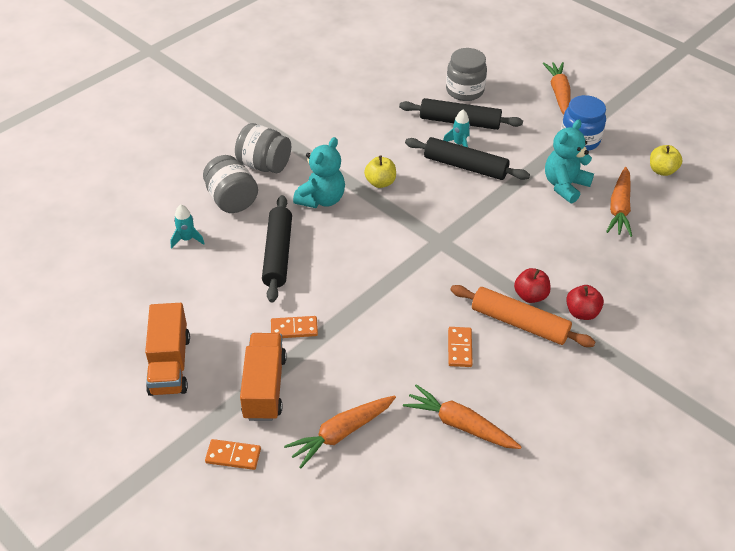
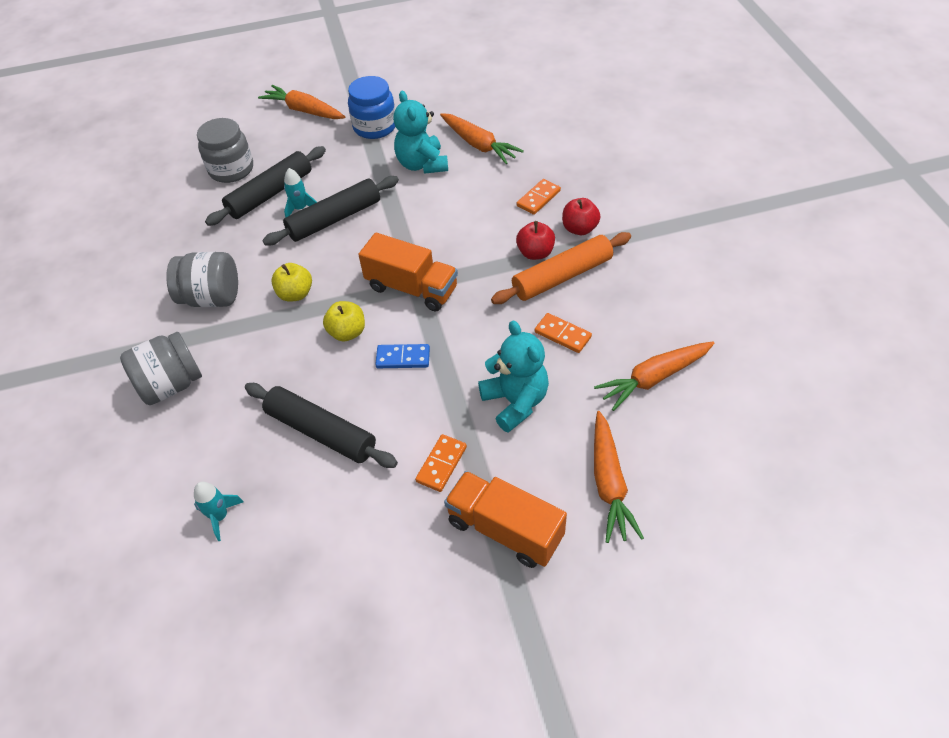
camera: 55 degrees left, 5 degrees up
(170, 364) = (406, 619): orange truck -> orange truck (412, 288)
(232, 200) = (197, 441): grey jar -> grey jar (212, 298)
(233, 456) = (582, 603): orange domino -> orange domino (538, 198)
(321, 199) = (274, 355): turquoise teddy bear -> turquoise teddy bear (515, 402)
(368, 266) = (403, 358): none -> blue domino
(662, 170) = (458, 98): yellow apple -> yellow apple (347, 332)

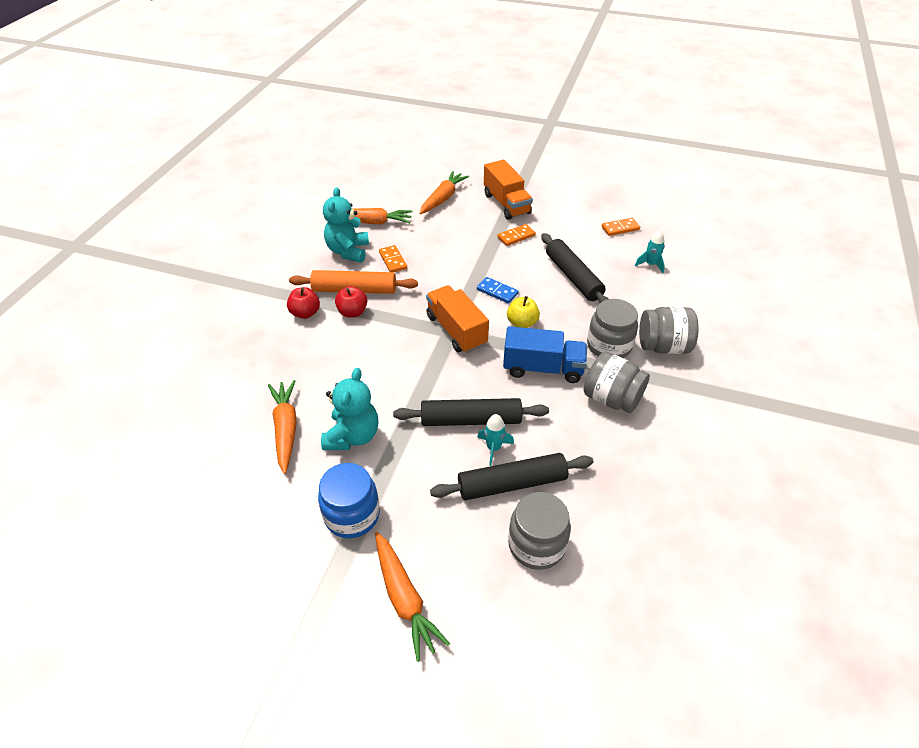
camera: 150 degrees left, 5 degrees down
(235, 354) = (609, 346): none -> grey jar
(295, 294) = (543, 368): yellow apple -> blue truck
(515, 402) = (453, 243): turquoise teddy bear -> turquoise teddy bear (348, 251)
(538, 198) = (302, 350): orange domino -> orange domino (620, 228)

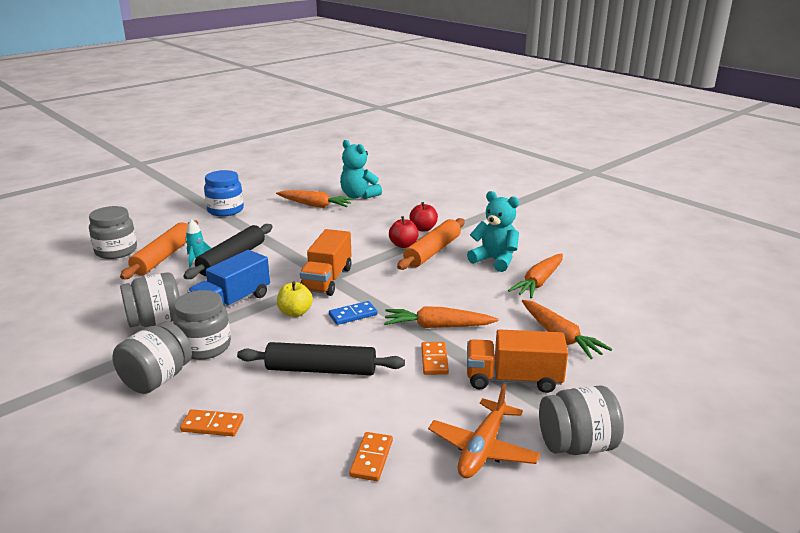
camera: 120 degrees right, 20 degrees down
(352, 436) = (280, 221): turquoise teddy bear -> turquoise teddy bear (359, 196)
(393, 260) = (459, 277): orange domino -> orange domino (212, 425)
(404, 599) = (157, 212): orange carrot -> orange carrot (437, 326)
(456, 330) = (327, 279): orange truck -> orange truck turned 105 degrees clockwise
(512, 483) = (163, 257): black rolling pin -> orange rolling pin
(541, 174) = (577, 445): none -> grey jar
(574, 199) = (482, 449): none -> orange plane
(650, 264) = (272, 444): turquoise rocket -> none

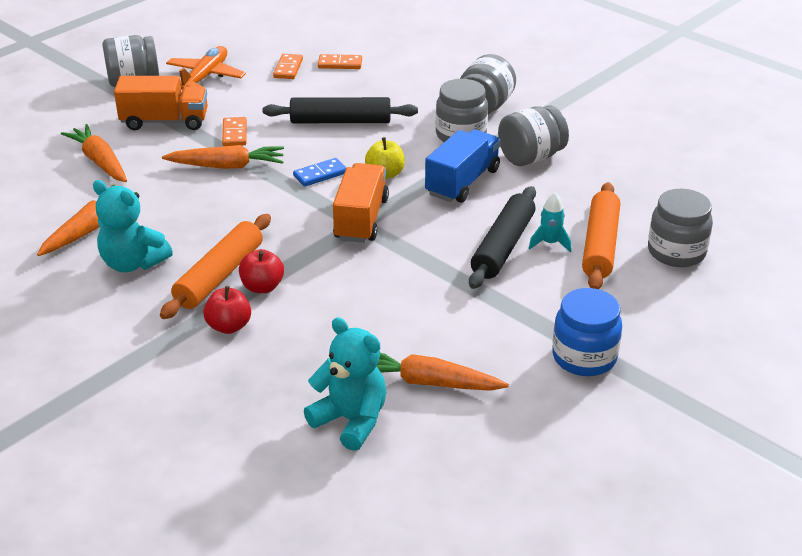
camera: 175 degrees right, 10 degrees up
(212, 425) = (415, 80): orange domino -> orange domino (340, 64)

